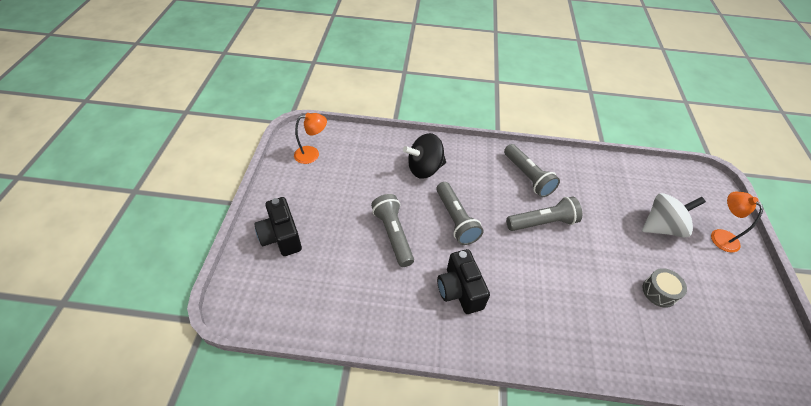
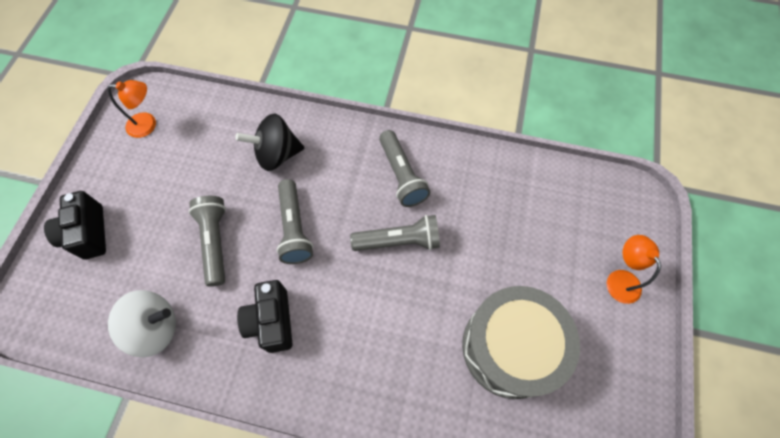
camera: 10 degrees right, 15 degrees up
(659, 292) = (510, 347): grey drum -> grey drum, size x2.43
(661, 227) = (548, 260): white spinning top -> white spinning top (155, 328)

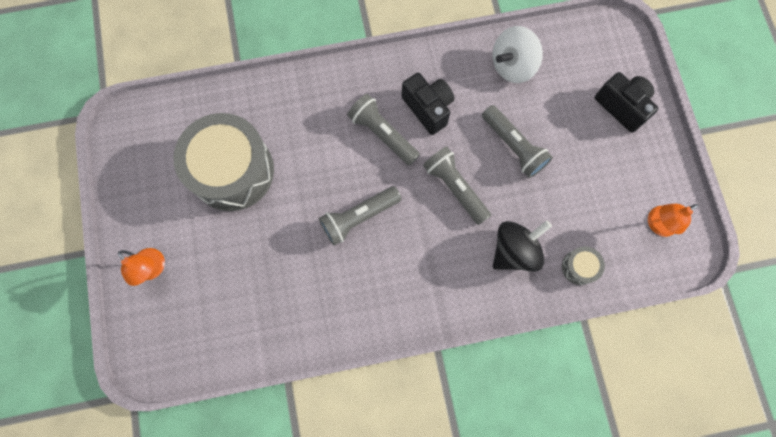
camera: 155 degrees right, 10 degrees up
(234, 121) = (579, 267): none -> grey drum
(401, 175) = (386, 283): grey flashlight -> grey flashlight (382, 134)

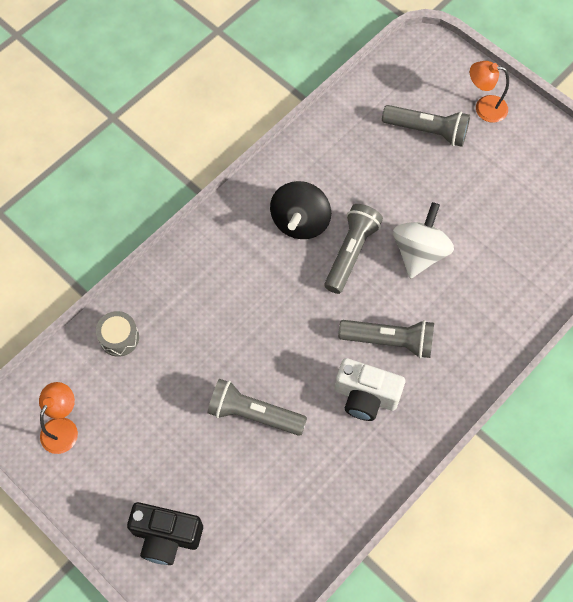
camera: 145 degrees right, 10 degrees down
(232, 171) = (494, 219): grey drum -> none
(428, 108) = (366, 396): black camera -> white camera
(455, 188) = (283, 335): grey flashlight -> grey flashlight (427, 131)
(512, 66) = (313, 504): white spinning top -> white spinning top (419, 252)
(514, 250) = (189, 314): black spinning top -> black spinning top (300, 222)

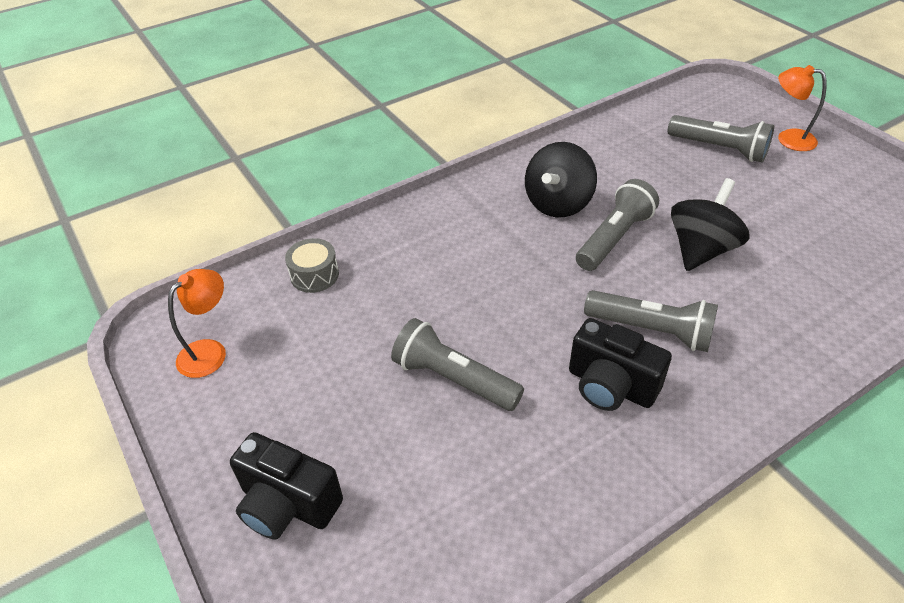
camera: 15 degrees right, 20 degrees down
(366, 396) = (610, 386): white camera -> black camera
(419, 252) = (701, 249): white spinning top -> black spinning top

